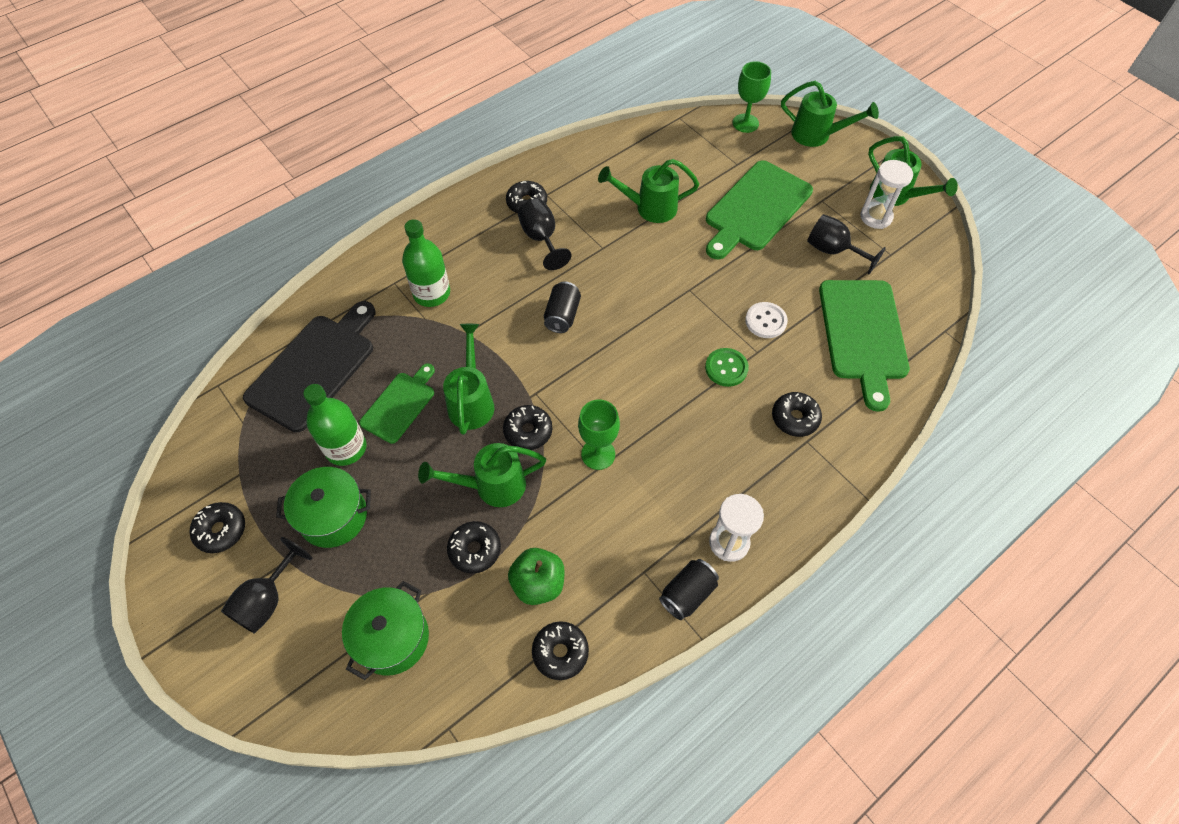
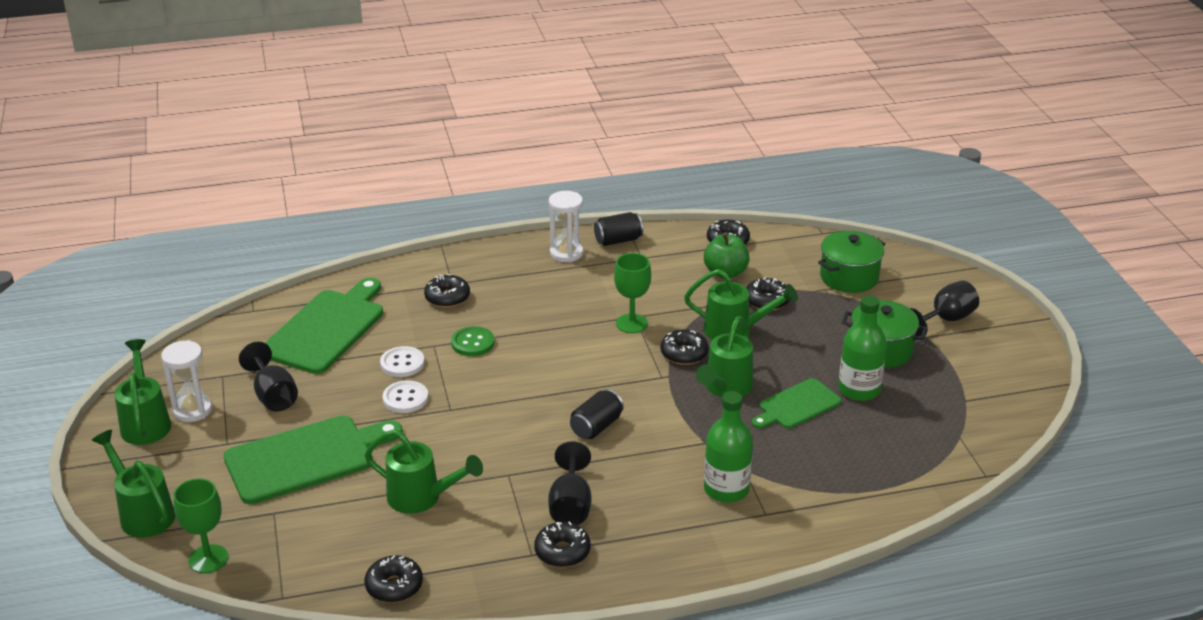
camera: 155 degrees left, 25 degrees down
(221, 530) = (984, 368): black donut -> black donut (394, 586)
(315, 368) = (877, 460): black cutting board -> none
(732, 286) = (405, 398): none -> white button

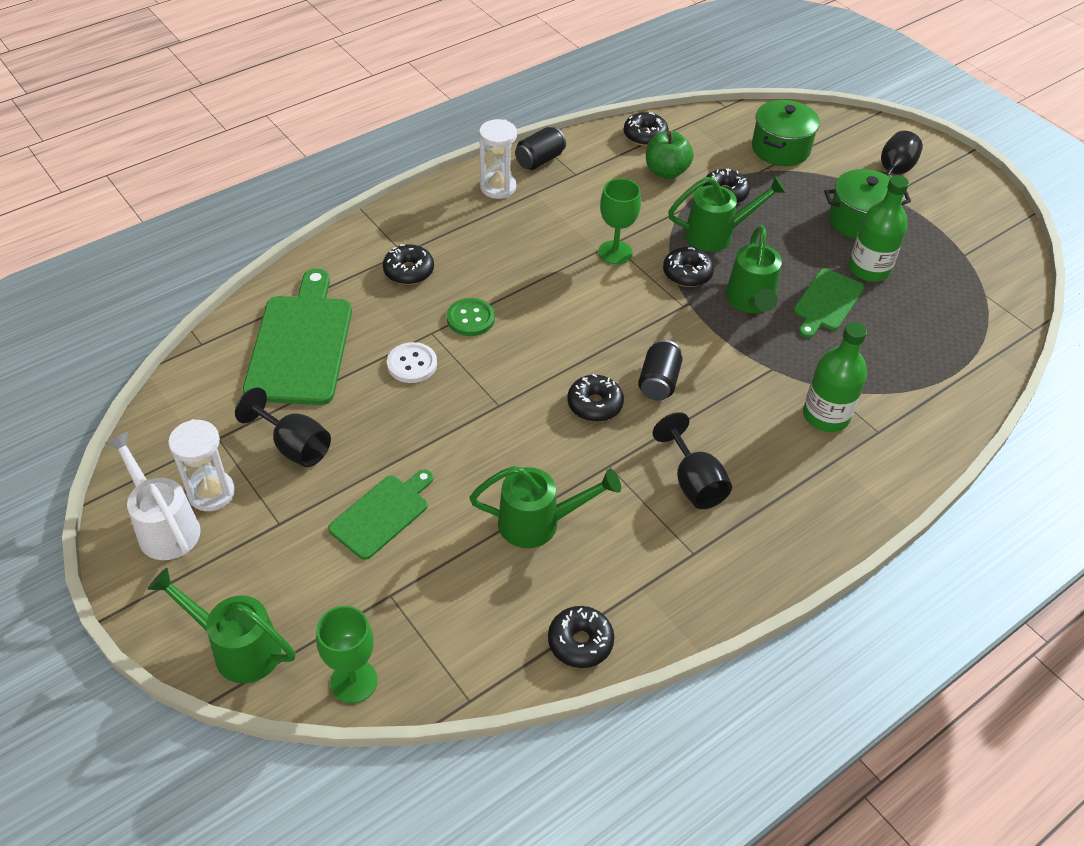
camera: 25 degrees left, 15 degrees up
(145, 422) = (164, 526): green watering can -> white watering can
(306, 458) = (382, 514): green cutting board -> green cutting board, size x0.58
(405, 398) = (443, 406): white button -> none
(562, 552) = (721, 540): black donut -> black donut (594, 404)

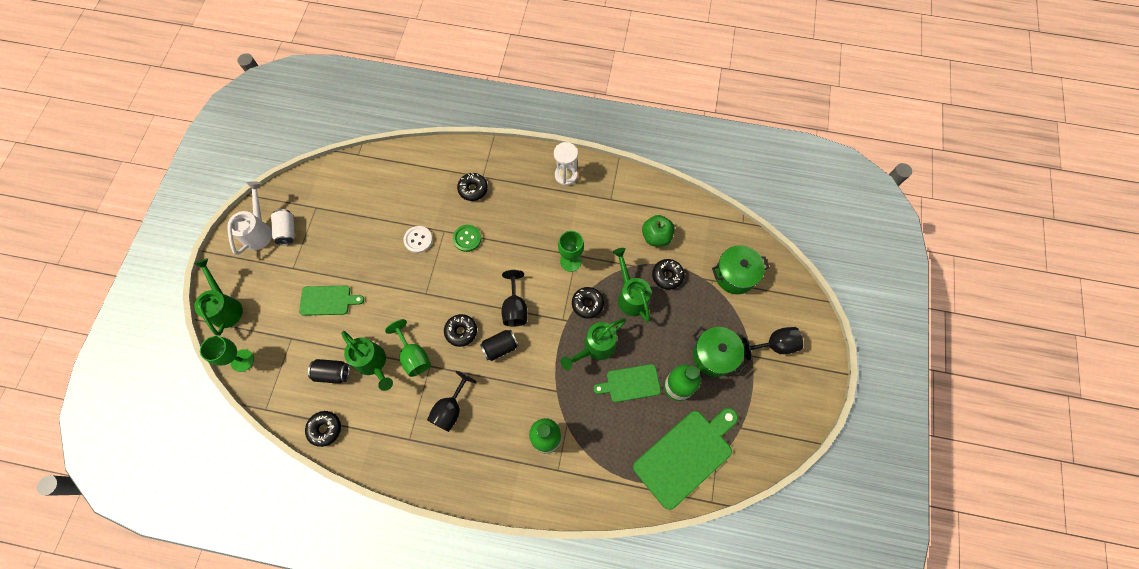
camera: 50 degrees right, 20 degrees up
(211, 493) = (287, 231): white hourglass -> white can
(294, 446) = (335, 237): black goblet -> black goblet (515, 308)
(301, 344) = (391, 189): green cutting board -> green cutting board (686, 455)
(540, 160) = (605, 176): black can -> black can (333, 373)
(576, 473) = (414, 356): none -> green goblet
(645, 135) = (675, 205): black donut -> none
(717, 234) = (631, 296): green watering can -> green watering can turned 150 degrees counterclockwise

